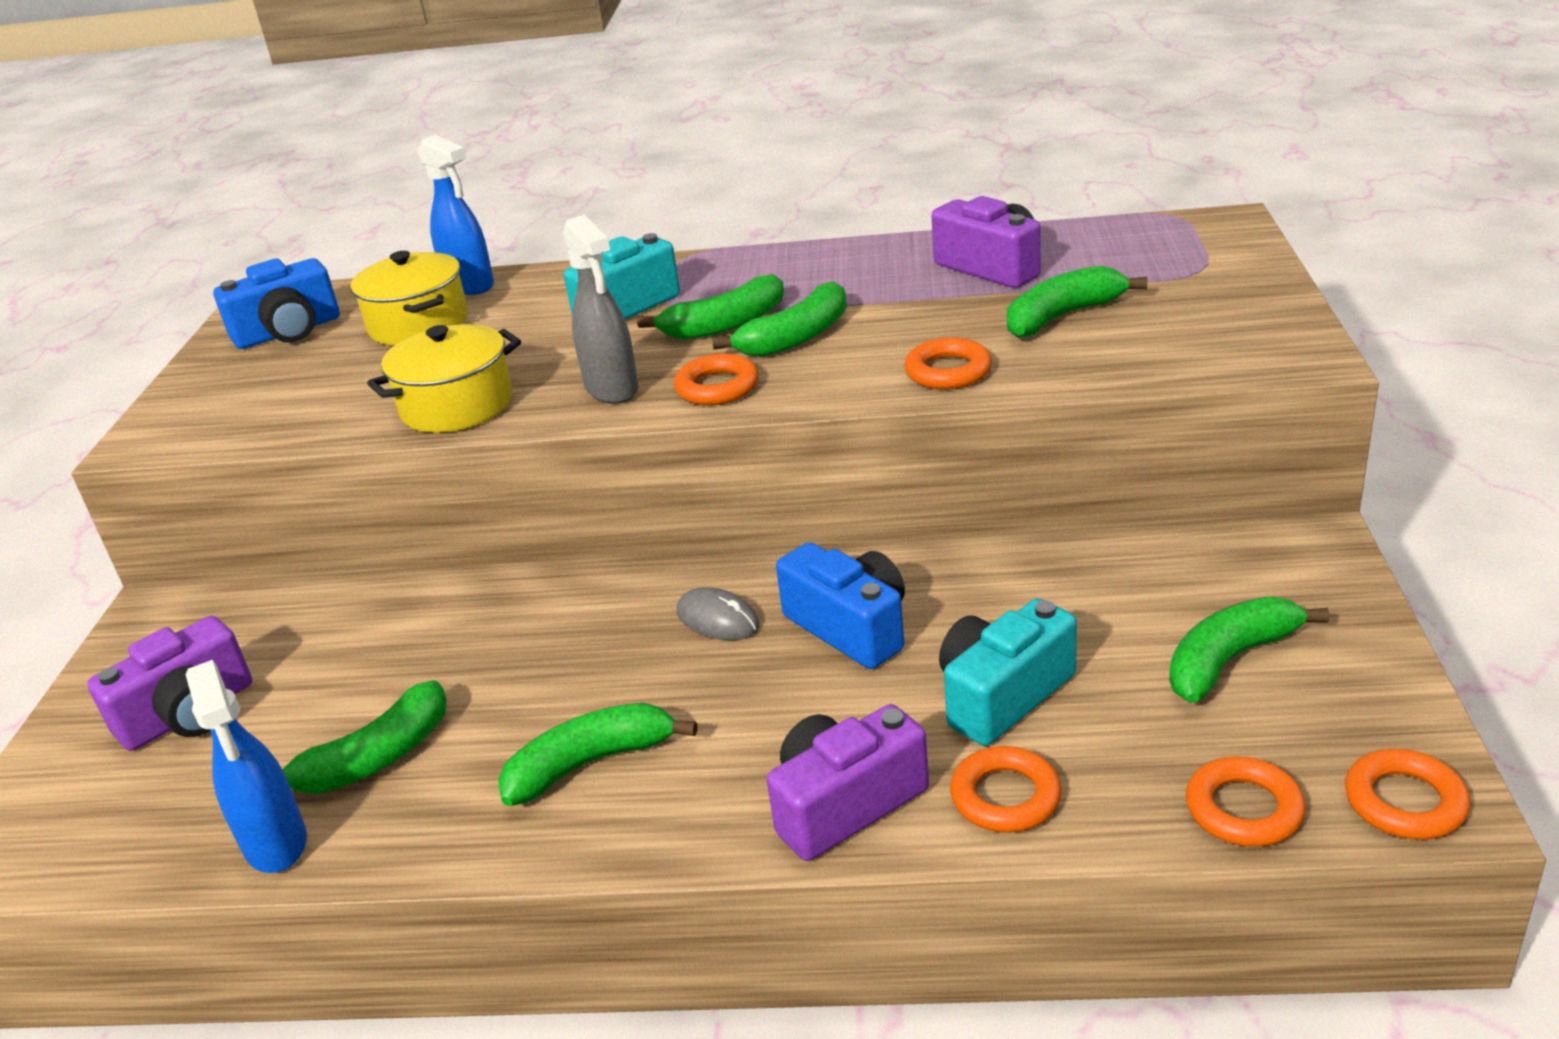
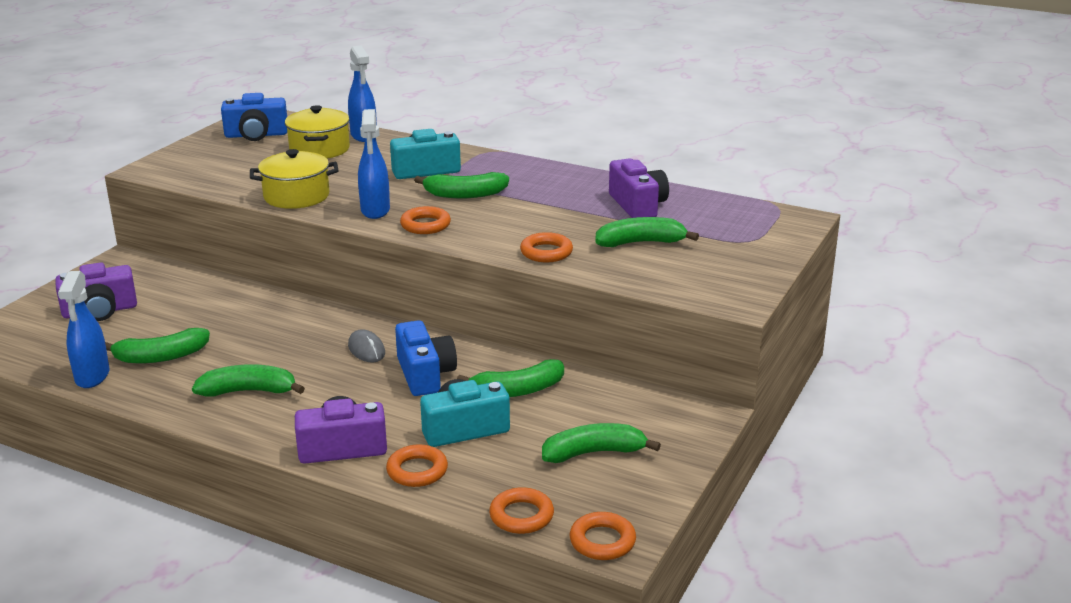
camera: 20 degrees right, 5 degrees down
(612, 389) = (375, 210): grey spray bottle -> blue spray bottle
(796, 337) = (492, 212): green banana -> green banana (518, 390)

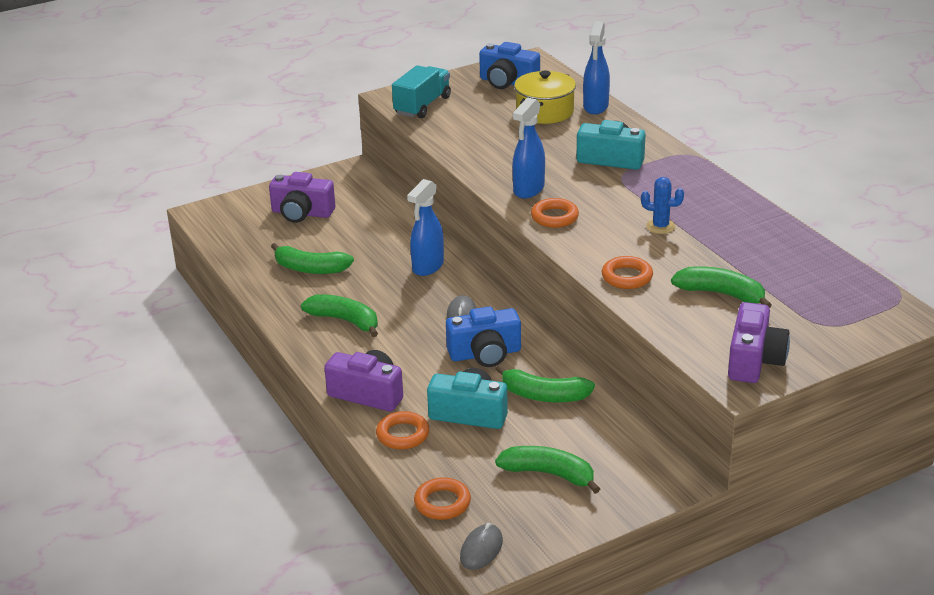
camera: 35 degrees right, 5 degrees up
(92, 377) = (252, 269): blue spray bottle -> blue spray bottle (427, 267)
(188, 170) = (422, 106): none -> turquoise truck
(296, 196) = (480, 156): yellow pot -> none
(425, 374) = (485, 354): blue camera -> blue camera turned 60 degrees clockwise
(465, 195) = (619, 195): green banana -> none
(529, 208) = (660, 226): none -> blue cactus
(602, 541) = (481, 549): orange ring -> grey mouse
(638, 205) = (763, 254): purple camera -> purple camera (754, 361)

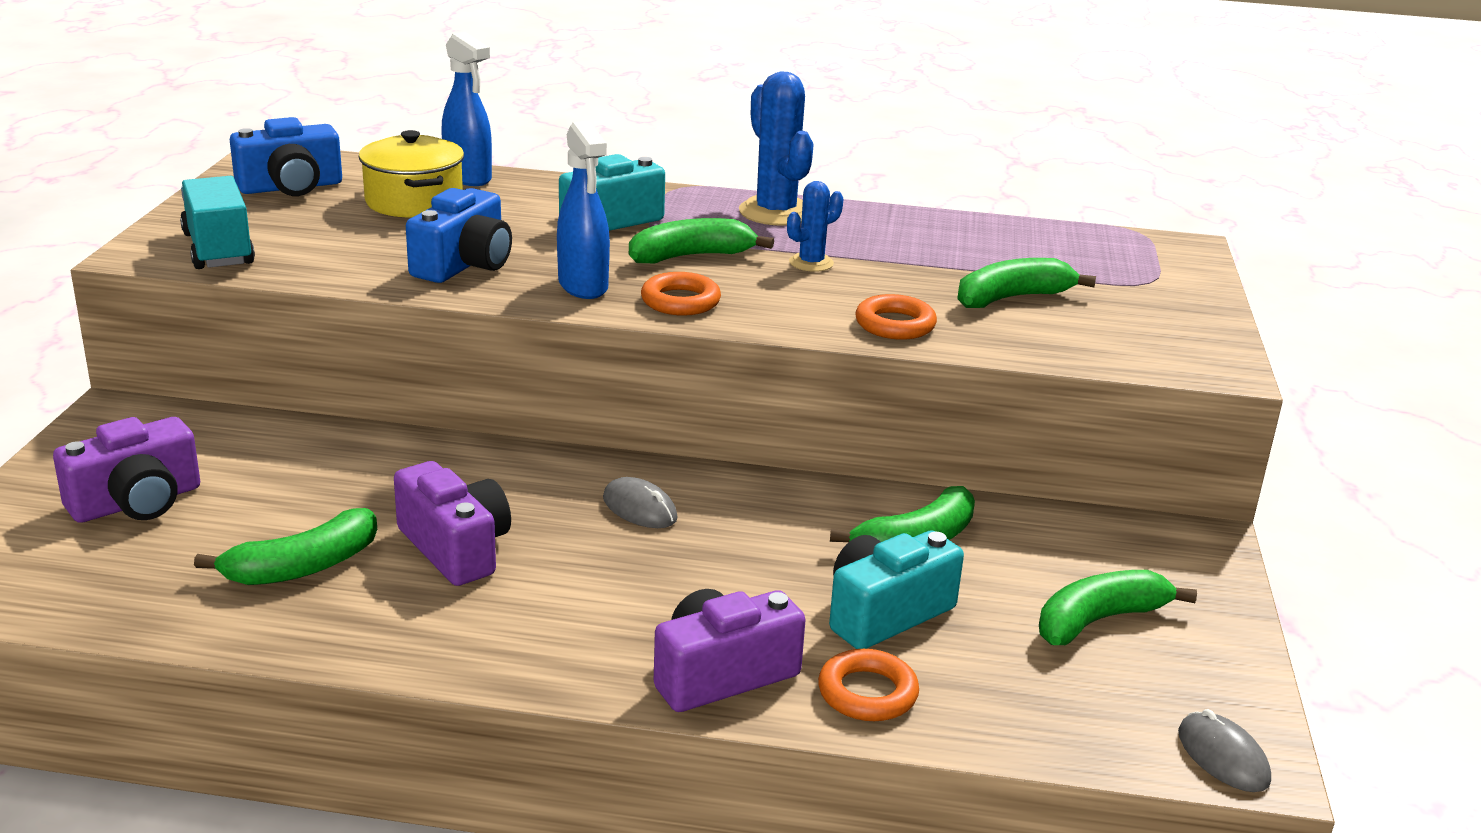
camera: 55 degrees left, 5 degrees down
(345, 321) = (497, 604): green banana -> green banana (691, 256)
(427, 267) = (479, 477): blue spray bottle -> none
(442, 503) = (1078, 738): orange ring -> none
(485, 354) = (760, 536): blue camera -> blue camera (464, 264)
(707, 190) = (775, 212): none -> blue cactus
(754, 361) = (1178, 342): purple camera -> purple camera (455, 548)

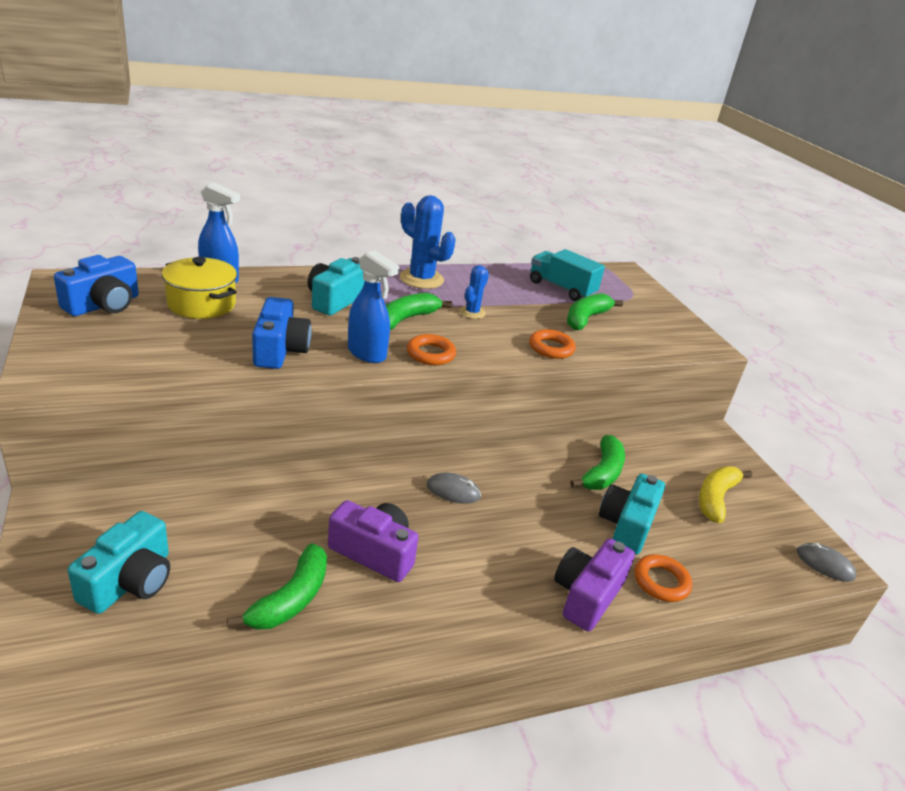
camera: 30 degrees left, 5 degrees up
(137, 502) = (130, 581): purple camera -> turquoise camera
(218, 249) = (97, 369): turquoise truck -> turquoise truck (561, 289)
(1098, 620) = (715, 499): green banana -> yellow banana

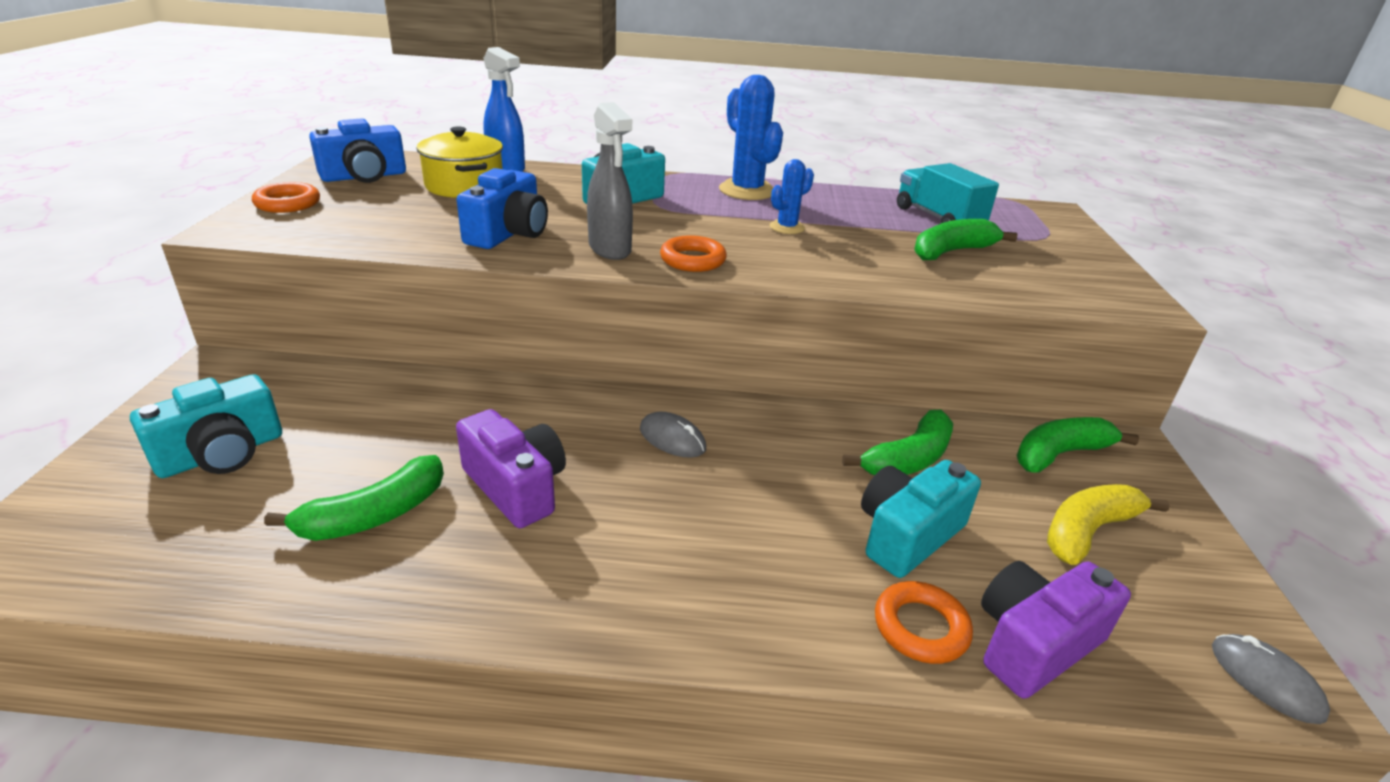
camera: 25 degrees right, 0 degrees up
(367, 354) = (610, 249): blue spray bottle -> grey spray bottle
(406, 319) = (692, 224): green banana -> green banana (1059, 454)
(551, 348) = (872, 275): orange ring -> orange ring (288, 203)
(587, 595) = (781, 615): purple camera -> purple camera (1034, 643)

